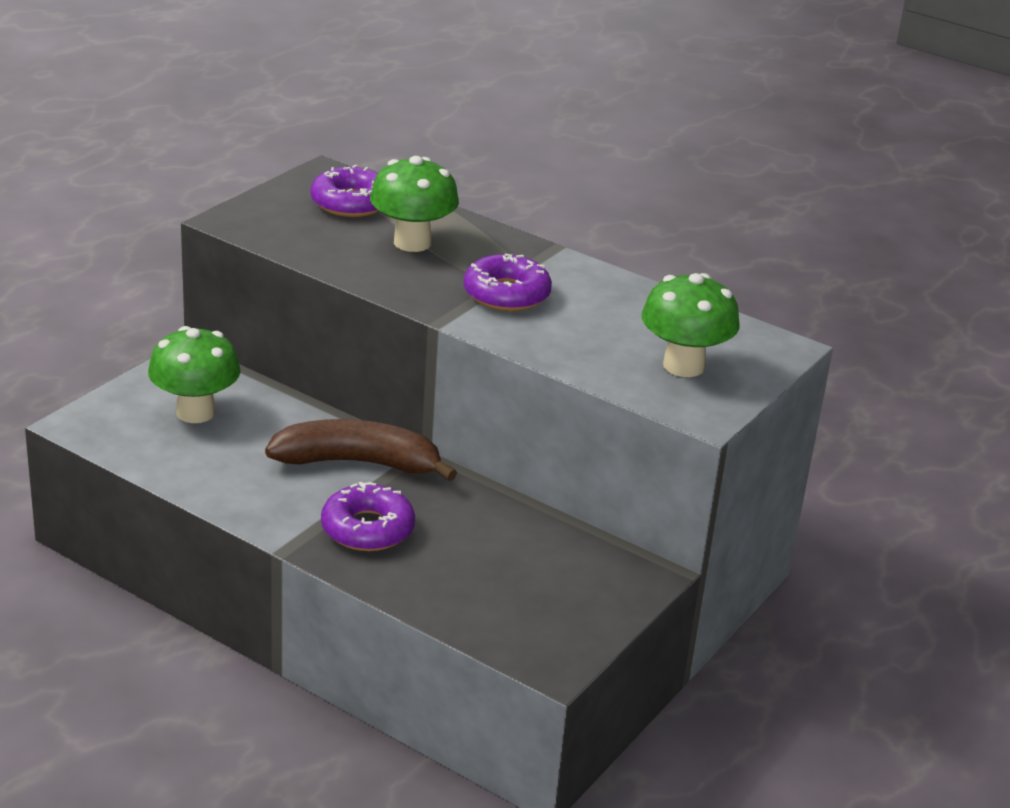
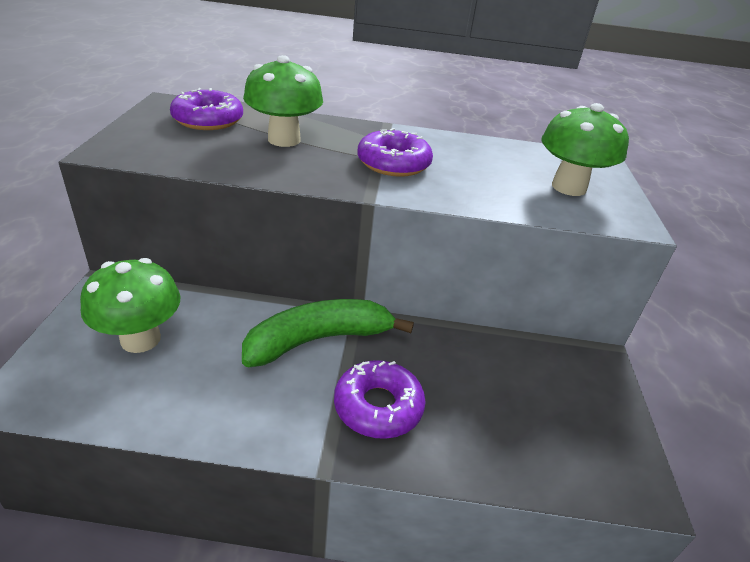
camera: 30 degrees left, 5 degrees up
(358, 463) = (319, 340): brown banana -> green banana

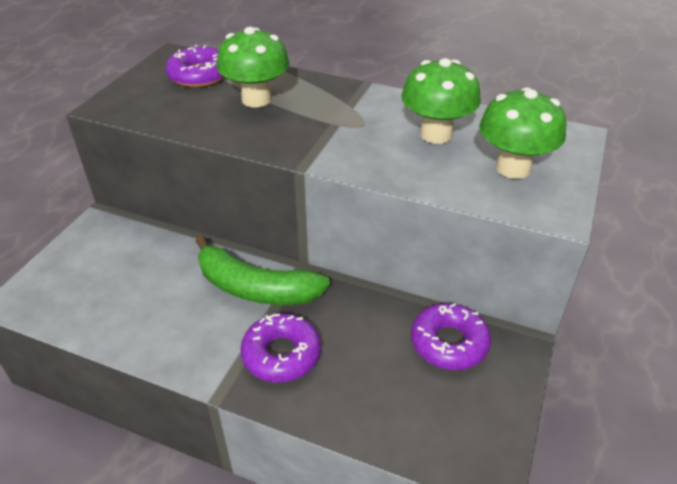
camera: 20 degrees right, 5 degrees up
(140, 339) = (114, 267): green mushroom -> green mushroom (436, 134)
(319, 340) = (255, 288): green banana -> green banana turned 150 degrees counterclockwise
(393, 163) = (346, 130): purple donut -> purple donut (449, 343)

